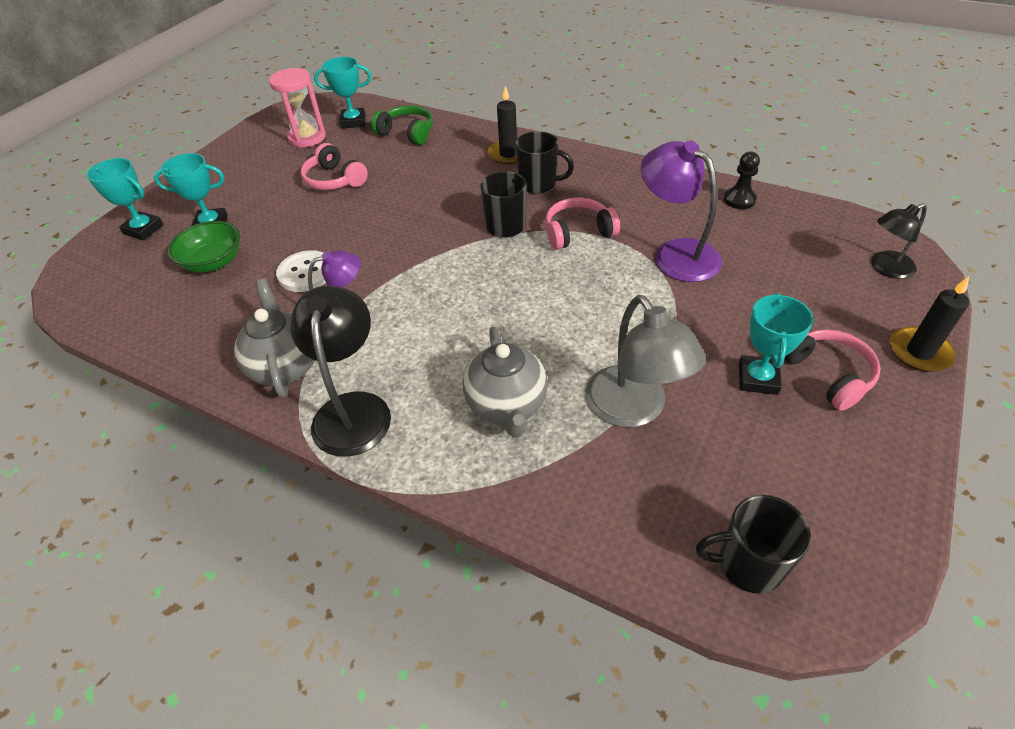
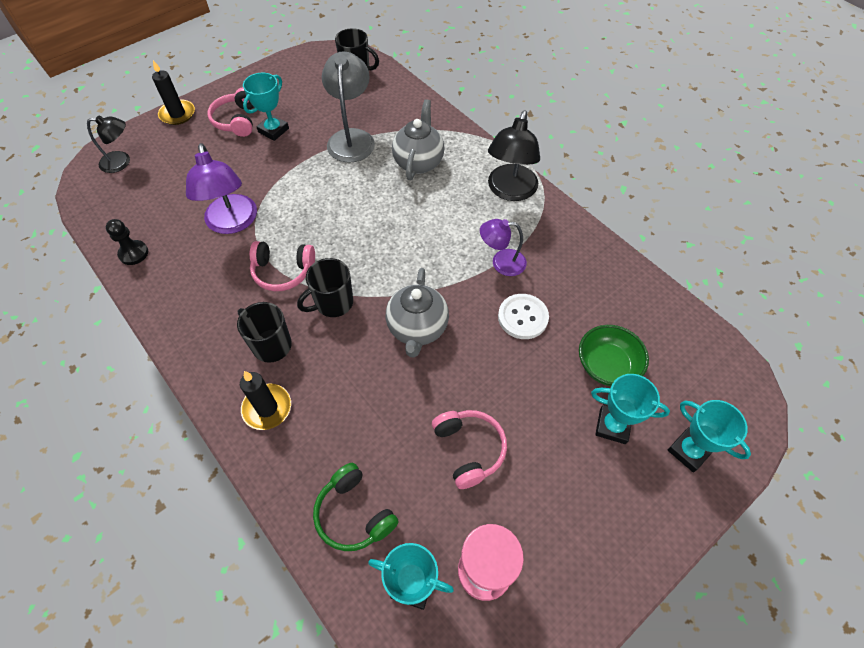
camera: 160 degrees left, 10 degrees up
(285, 366) = (549, 235): grey teapot -> grey teapot (417, 329)

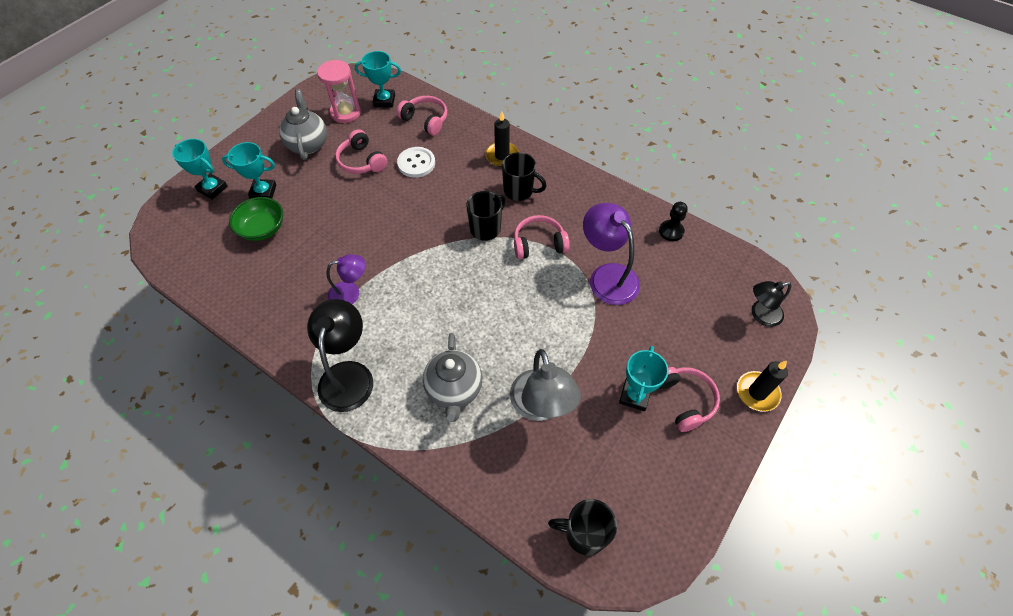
camera: 165 degrees right, 0 degrees up
(354, 514) = (425, 120): green headphones -> pink headphones
(417, 329) = (413, 224): grey teapot -> grey teapot (308, 144)
(523, 317) = (329, 250): white button -> white button (416, 163)

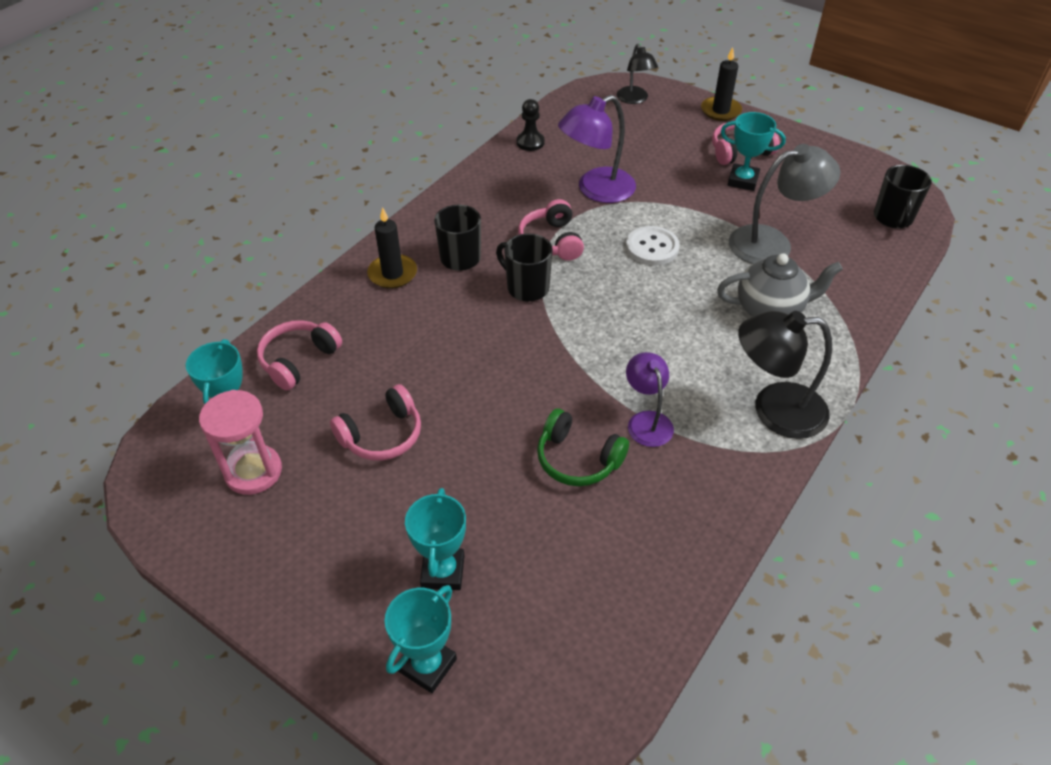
camera: 90 degrees left, 10 degrees down
(262, 229) = (529, 557): green bowl -> none
(308, 144) = (327, 519): grey teapot -> none
(326, 253) = (577, 459): none -> green headphones
(416, 163) = (396, 365): white button -> white button (652, 247)

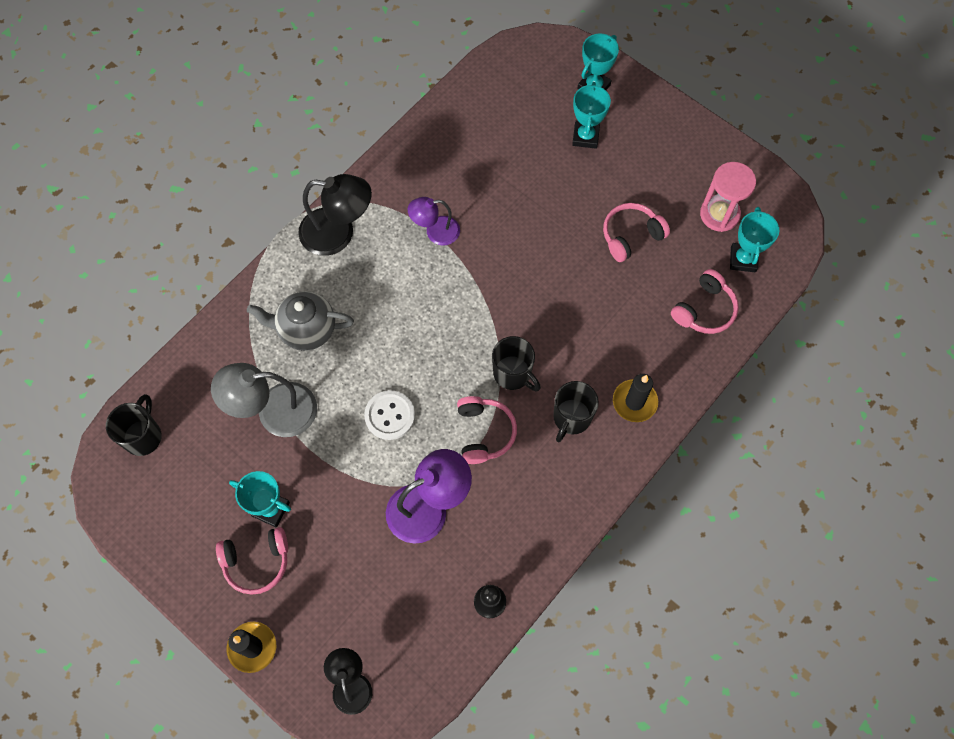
camera: 175 degrees left, 20 degrees up
(577, 459) = (491, 205): green headphones -> none
(647, 421) = (435, 232): purple lamp -> purple lamp turned 90 degrees clockwise

